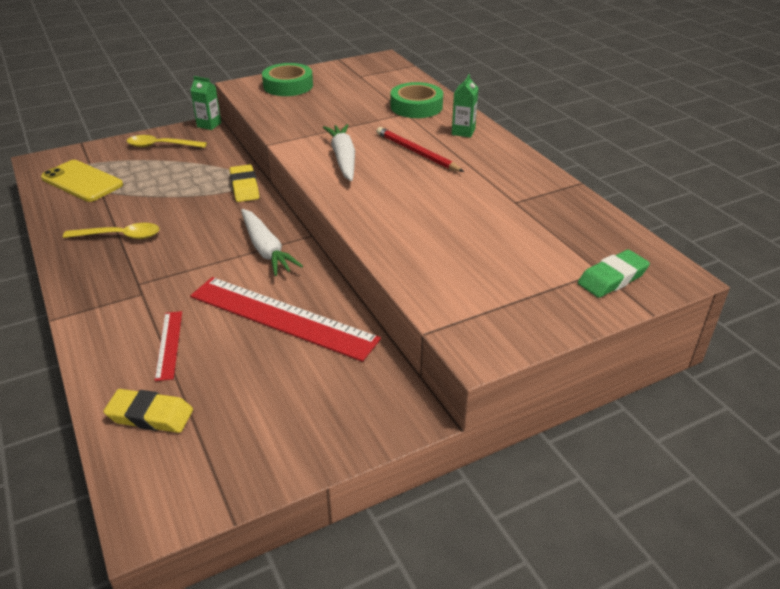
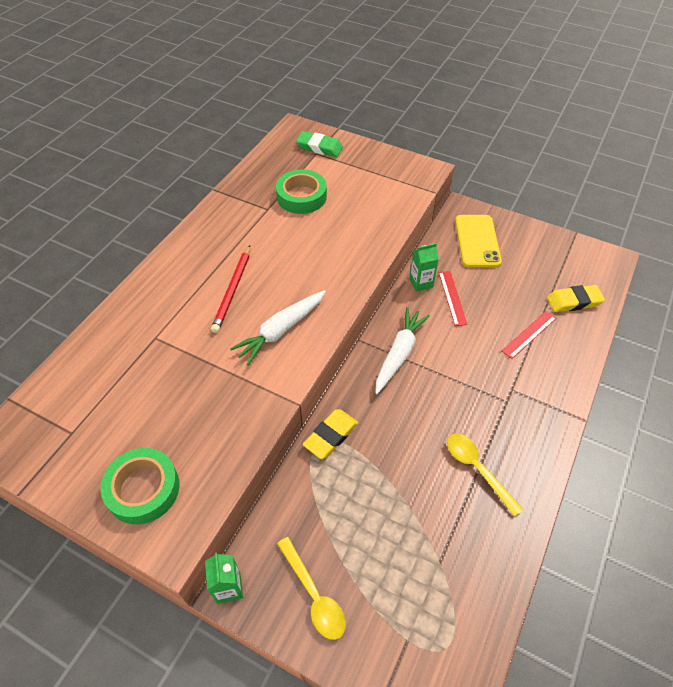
camera: 125 degrees left, 15 degrees up
(82, 181) = (442, 603): yellow phone -> yellow phone (477, 241)
(150, 415) = (573, 301): yellow eraser -> yellow eraser turned 75 degrees counterclockwise
(282, 317) = (452, 298): red ruler -> red ruler, size x0.47
(416, 106) = (134, 337): green tape -> green tape (301, 196)
(463, 132) = (171, 279): green carton -> green carton (421, 283)

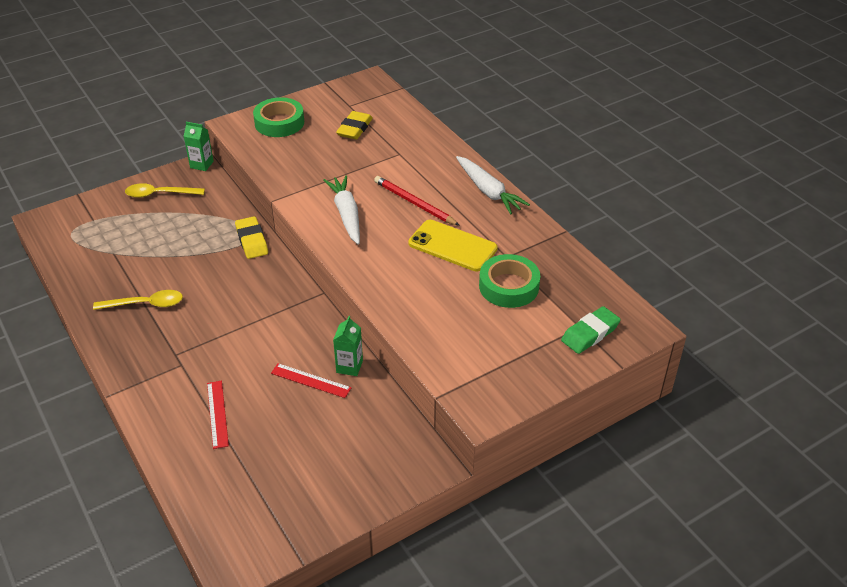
camera: 120 degrees right, 10 degrees down
(399, 353) = (285, 311): white carrot -> white carrot (488, 191)
(477, 241) = (368, 448): yellow phone -> yellow phone (452, 246)
(573, 301) = (217, 480): yellow eraser -> yellow eraser (354, 129)

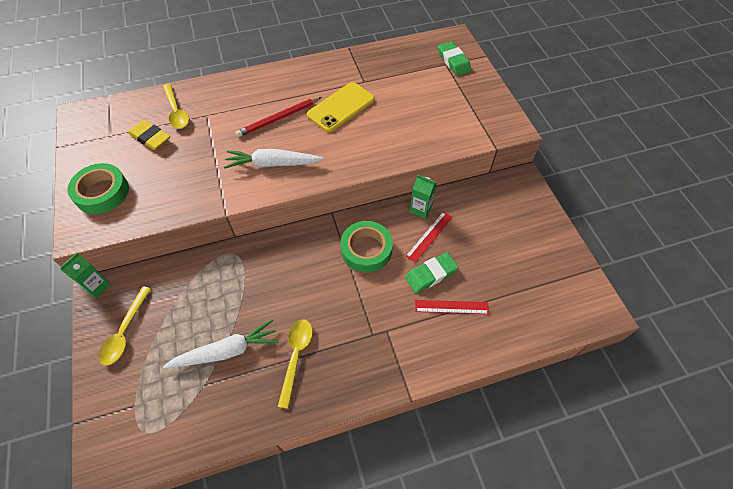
camera: 75 degrees left, 15 degrees up
(252, 241) = (242, 255): yellow eraser -> none
(257, 390) = (431, 274): none -> green eraser
(396, 134) = (176, 112): none -> yellow spoon
(488, 191) = (285, 74): white carrot -> white carrot (227, 351)
(509, 286) = (396, 88): green tape -> green tape (366, 250)

